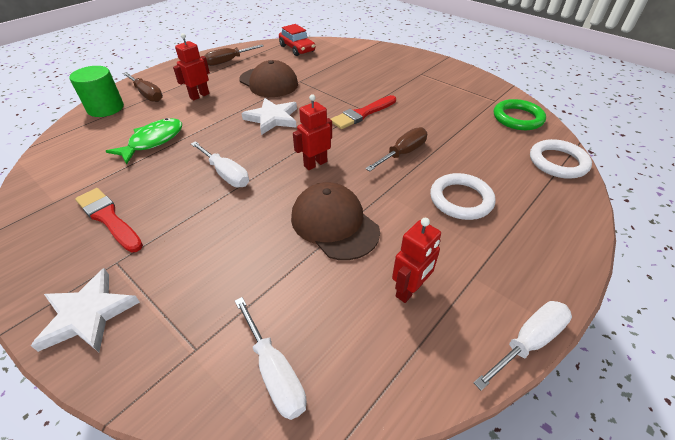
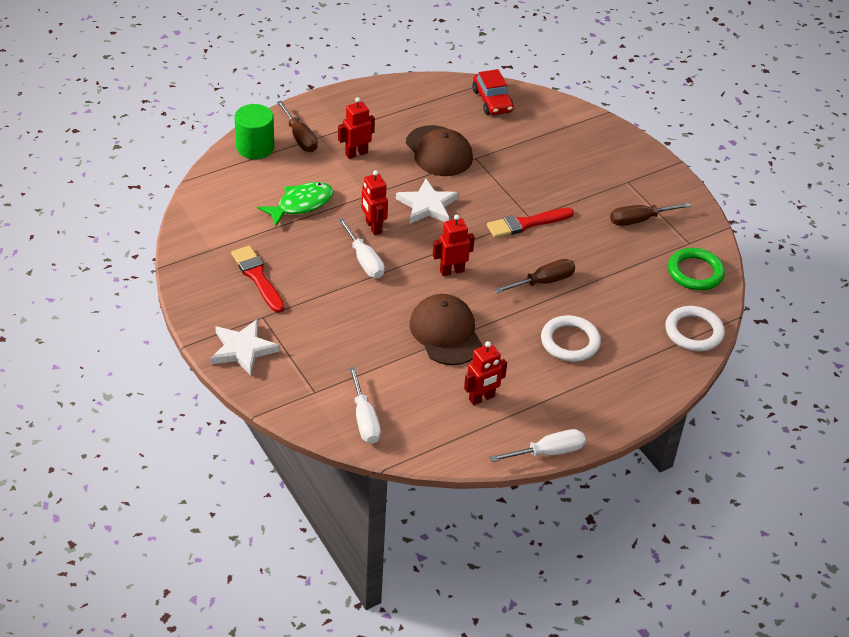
camera: 15 degrees right, 0 degrees up
(228, 61) = (400, 104): brown screwdriver -> brown screwdriver (639, 220)
(228, 144) = (373, 227): none -> red robot

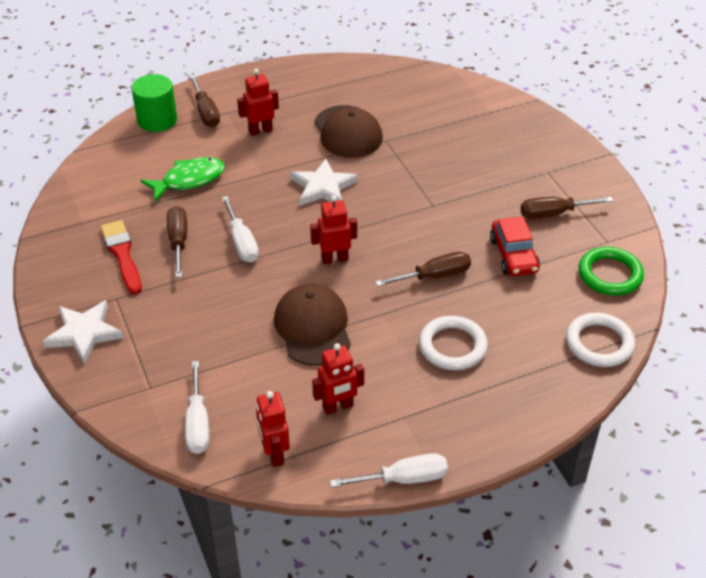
camera: 10 degrees right, 0 degrees up
(306, 262) = (178, 241): none -> brown screwdriver
(373, 227) = (260, 207): red robot -> red robot (274, 454)
(492, 101) = (415, 84): red car -> red car (513, 255)
(526, 223) = (427, 211): red brush -> none

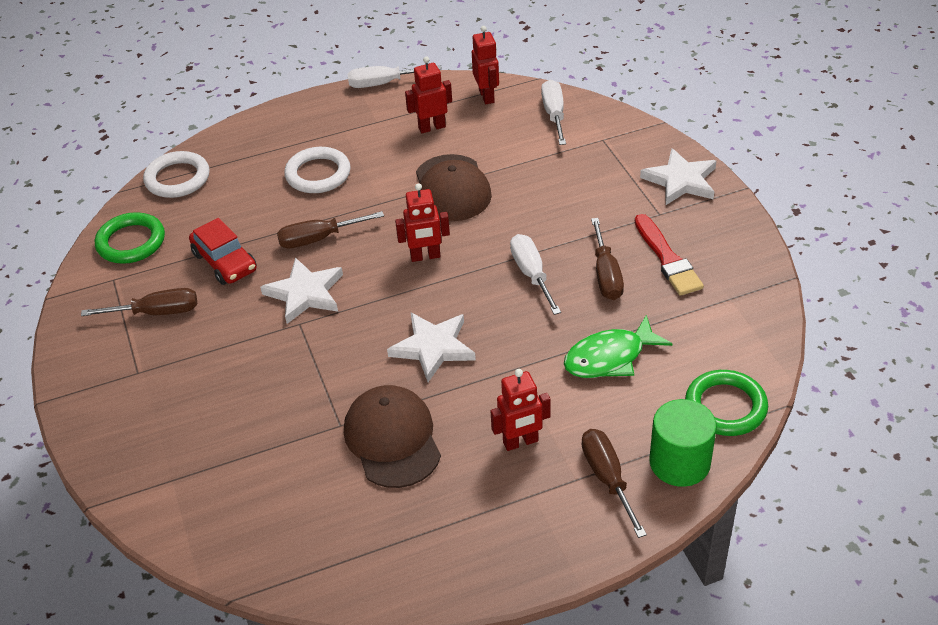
camera: 175 degrees left, 0 degrees up
(115, 150) = (725, 407): none -> green ring
(434, 228) = (305, 293): none -> white star
(513, 255) = (225, 262): red car -> red car turned 150 degrees clockwise

